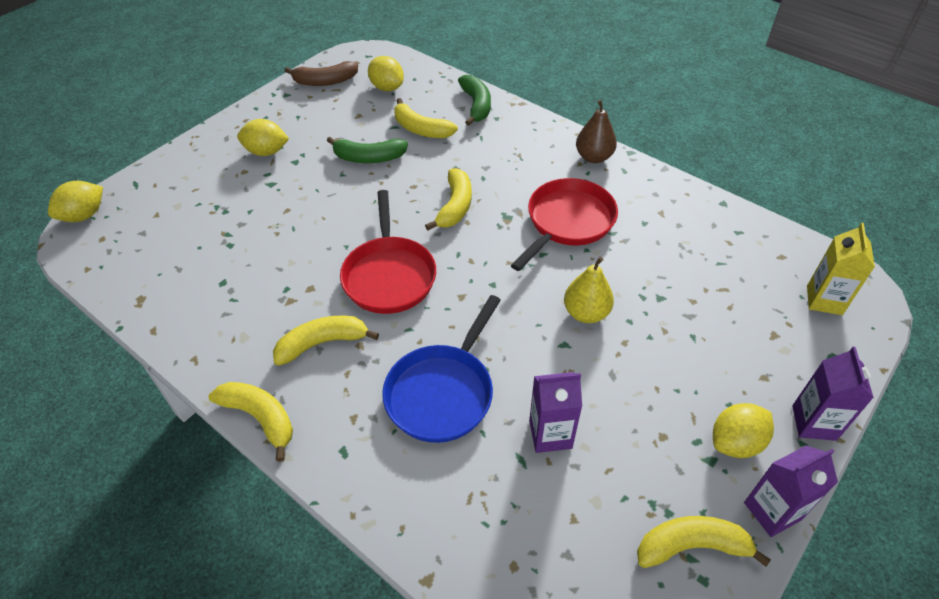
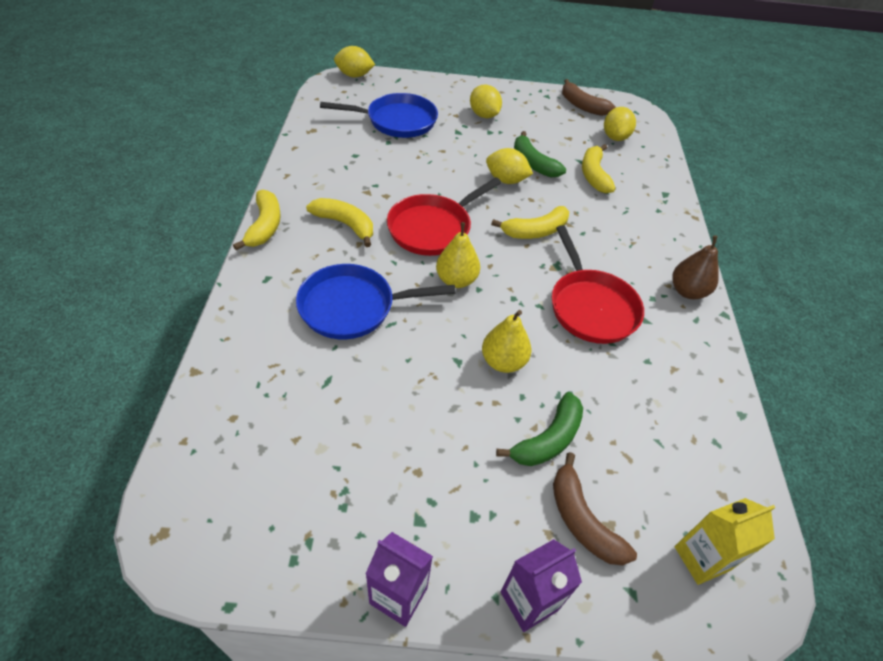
camera: 50 degrees right, 0 degrees up
(204, 221) = (397, 121): none -> blue pan
(470, 294) = (456, 280): none -> yellow pear
(476, 105) = (658, 192): green banana -> green banana (548, 439)
(550, 434) = (363, 390): purple carton -> none
(567, 222) = (590, 306): red pan -> red pan turned 75 degrees clockwise
(691, 546) = (321, 538): yellow banana -> none
(735, 442) = (453, 535): yellow lemon -> yellow lemon (506, 180)
(763, 349) = (582, 520): none -> brown banana

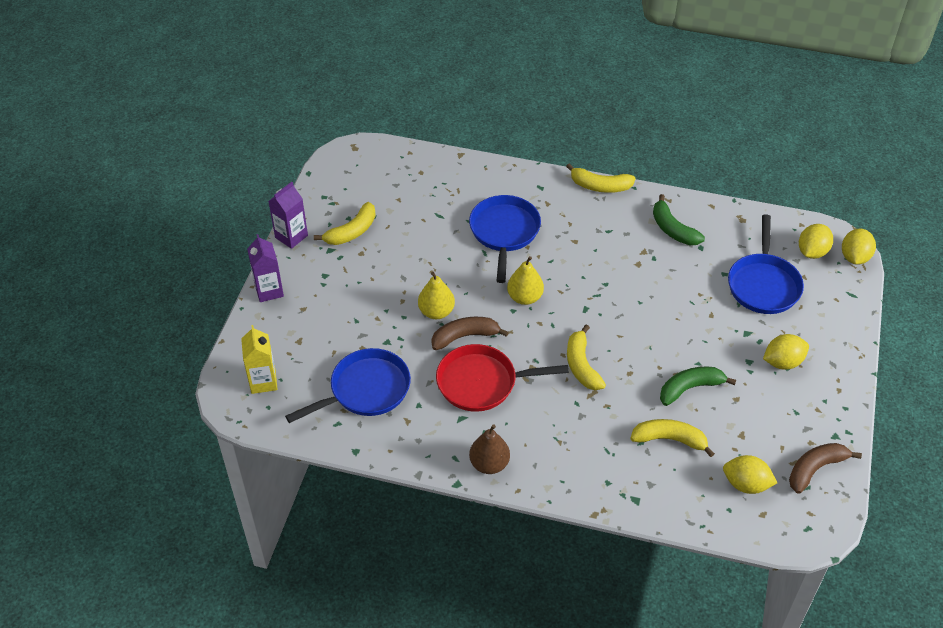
camera: 105 degrees right, 0 degrees up
(345, 224) = (599, 234): yellow banana -> yellow banana (352, 231)
(433, 228) = (591, 291): red pan -> none
(506, 180) = (661, 358): yellow lemon -> yellow lemon (812, 252)
(548, 439) = (366, 323): green banana -> green banana (673, 229)
(582, 520) = (306, 327): brown banana -> brown banana (465, 336)
(653, 420) = (365, 390): none -> blue pan

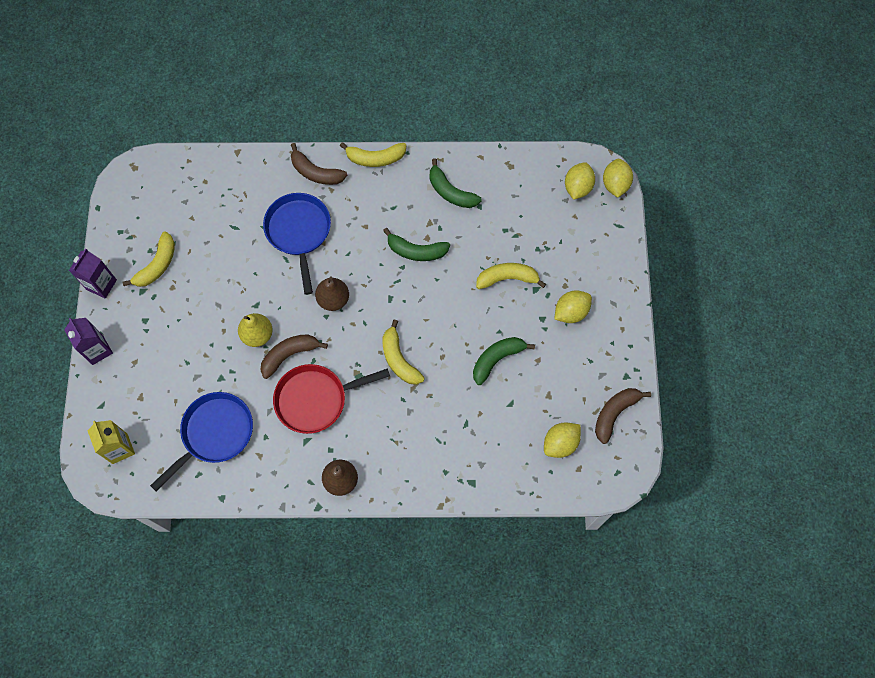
camera: 15 degrees left, 20 degrees up
(525, 297) = (333, 299): yellow pear -> brown pear
(535, 186) = (316, 172): none -> brown banana
(624, 273) = (416, 251): none -> green banana
(669, 439) = (489, 416): yellow banana -> yellow banana (507, 278)
(746, 484) = (560, 443): yellow lemon -> yellow lemon turned 45 degrees counterclockwise
(763, 284) = (541, 233): blue pan -> none

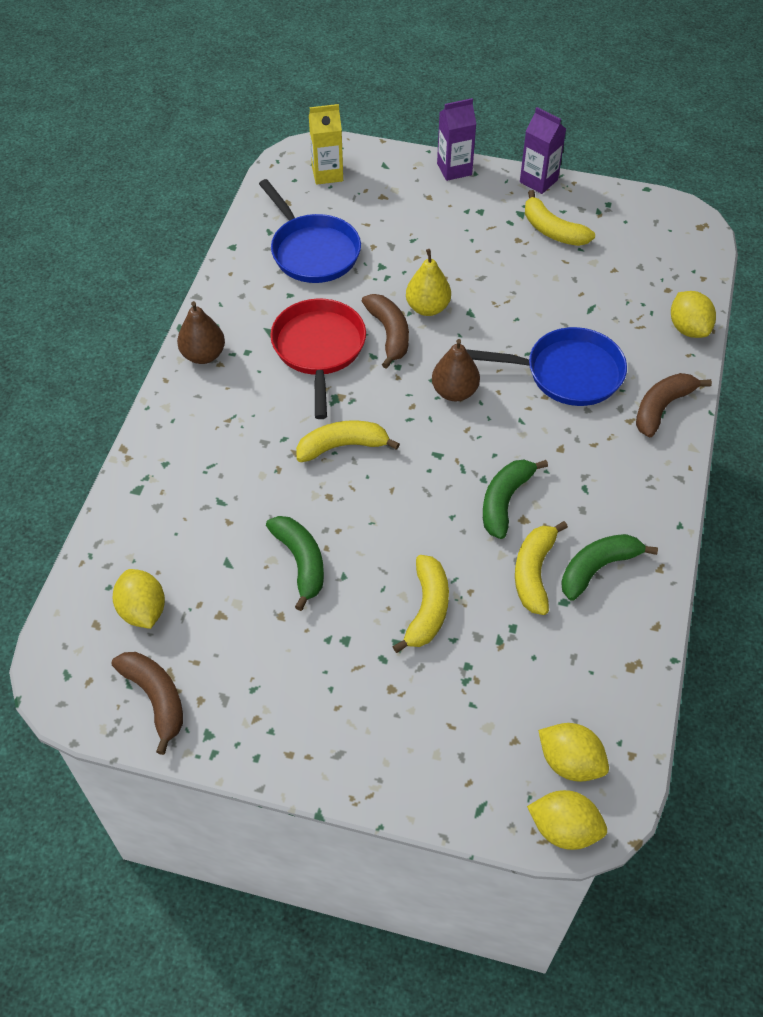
camera: 105 degrees right, 15 degrees down
(375, 158) = (675, 483): yellow banana -> yellow banana (534, 573)
(571, 312) = (343, 684): yellow lemon -> yellow lemon (688, 328)

